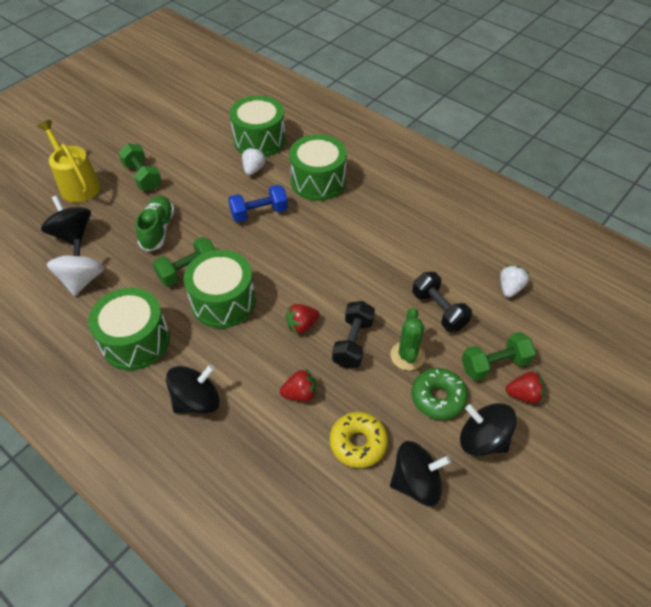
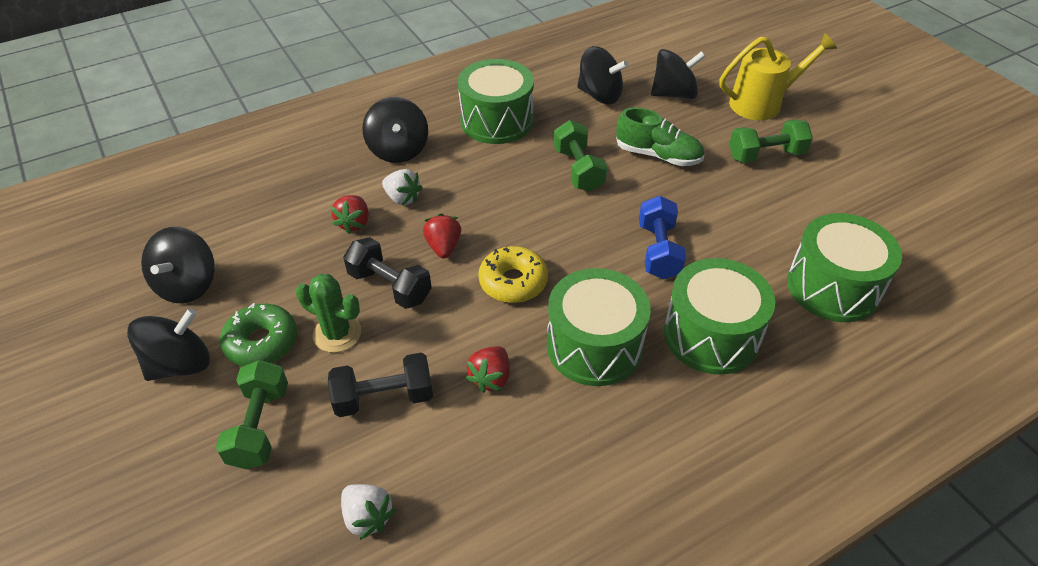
camera: 110 degrees right, 5 degrees down
(82, 280) = (600, 95): white spinning top -> black spinning top
(223, 301) = (515, 189): green drum -> green drum (594, 346)
(253, 169) = (758, 265): white strawberry -> white strawberry (402, 198)
(358, 443) = (265, 253): yellow donut -> yellow donut (513, 282)
(523, 394) = (196, 439): red strawberry -> red strawberry (491, 378)

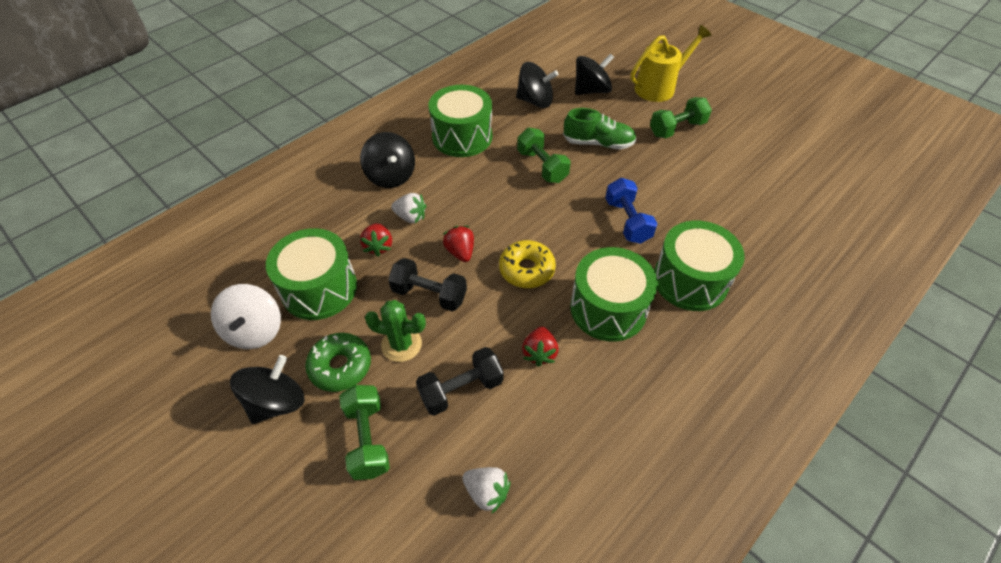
camera: 15 degrees left, 5 degrees up
(187, 285) = (255, 331): black spinning top -> white spinning top
(833, 287) = (761, 224): green drum -> green drum (319, 288)

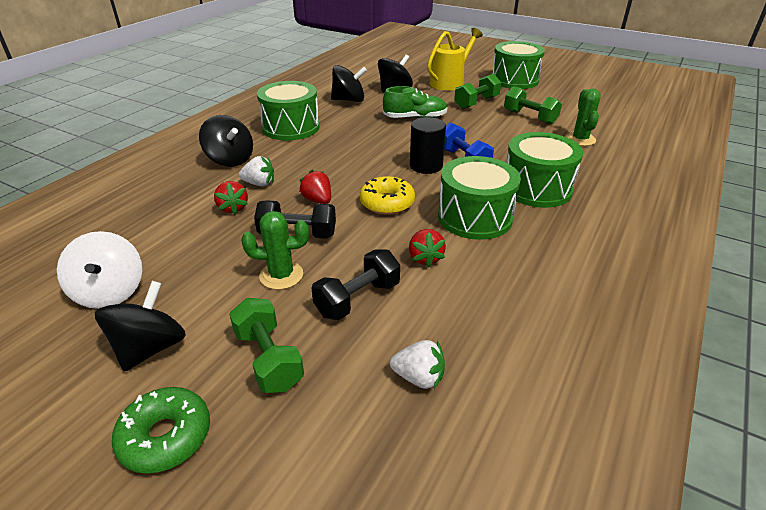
camera: 15 degrees left, 15 degrees down
(319, 288) = (177, 247): green drum -> green drum (514, 80)
(340, 366) = (218, 304): green donut -> green donut (166, 436)
(542, 166) = (372, 137): green dumbbell -> green dumbbell (529, 117)
(584, 222) = (426, 166): none -> black cylinder
(773, 212) = (580, 139): none -> green cactus

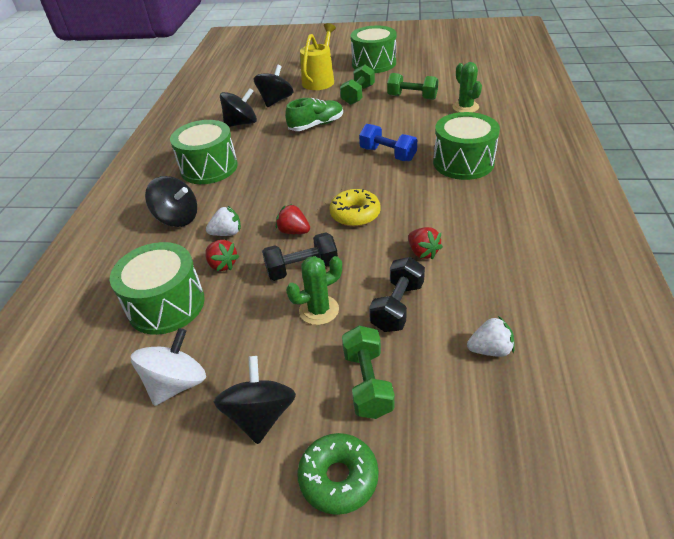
camera: 20 degrees left, 5 degrees up
(110, 292) = (177, 383): white spinning top -> white spinning top turned 105 degrees counterclockwise
(269, 359) = (367, 383): green dumbbell -> green dumbbell turned 45 degrees clockwise
(426, 166) = (361, 169): black cylinder -> none
(474, 217) = (434, 203): green drum -> green drum (166, 305)

